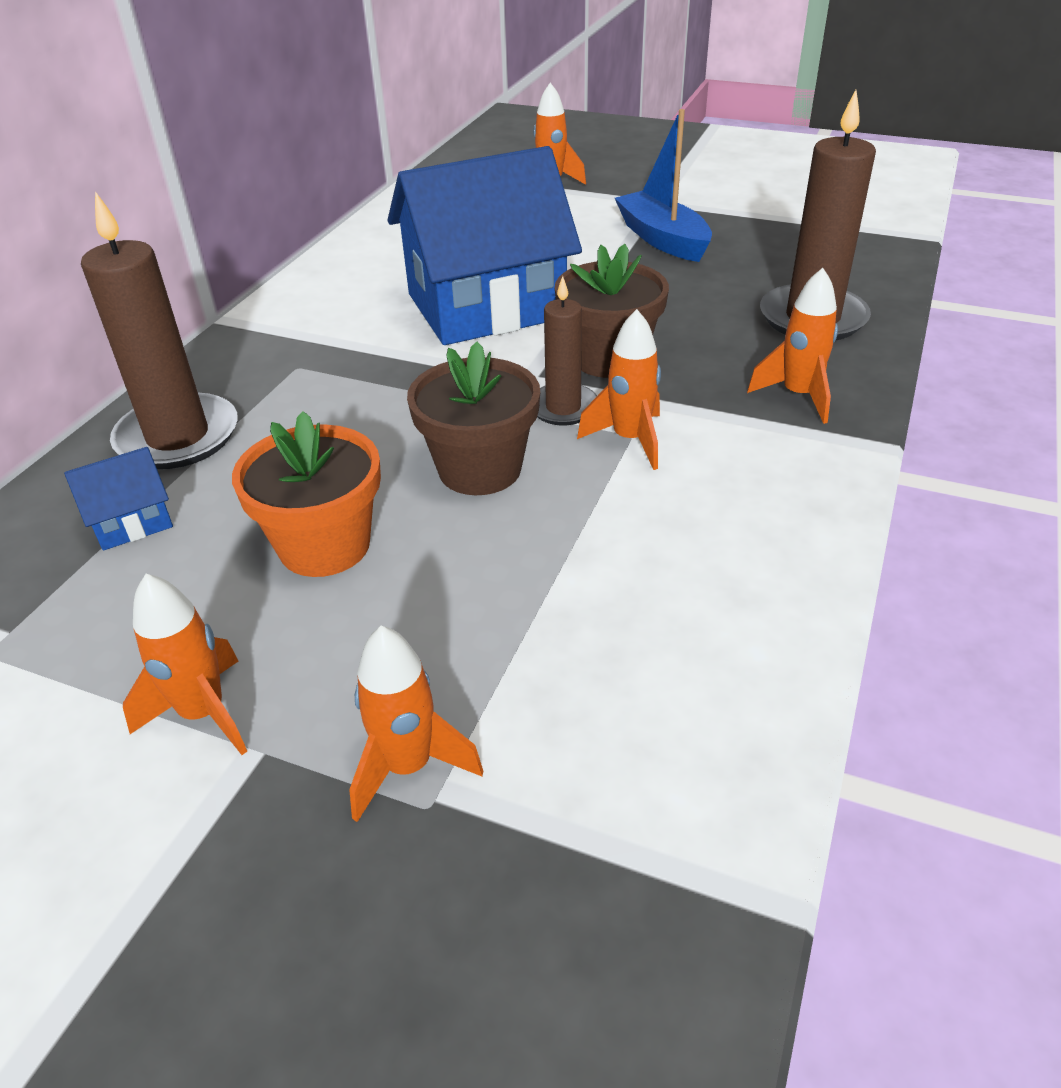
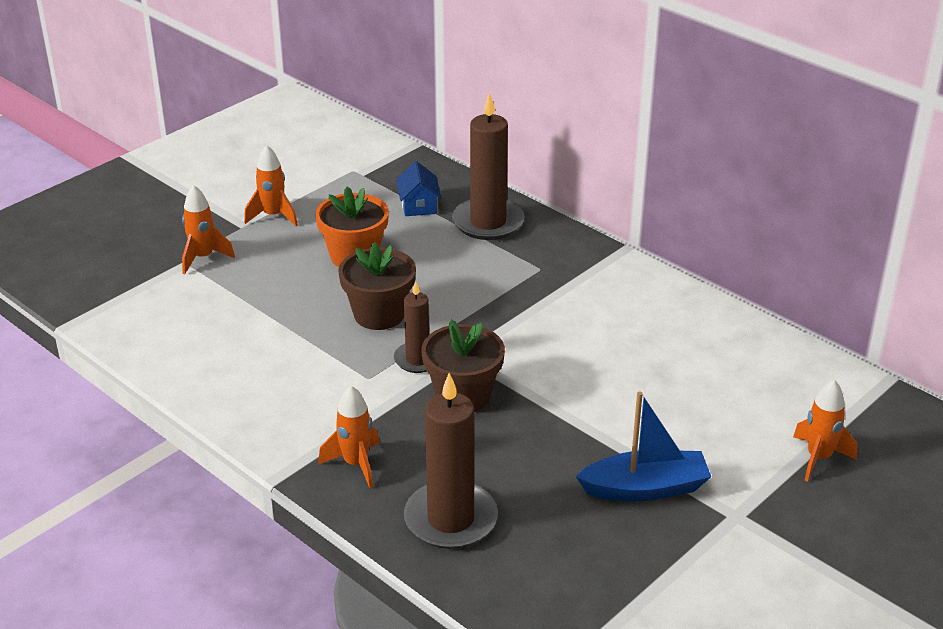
camera: 110 degrees right, 5 degrees down
(486, 306) = (576, 360): blue house -> none
(630, 440) = (364, 375): orange rocket -> none

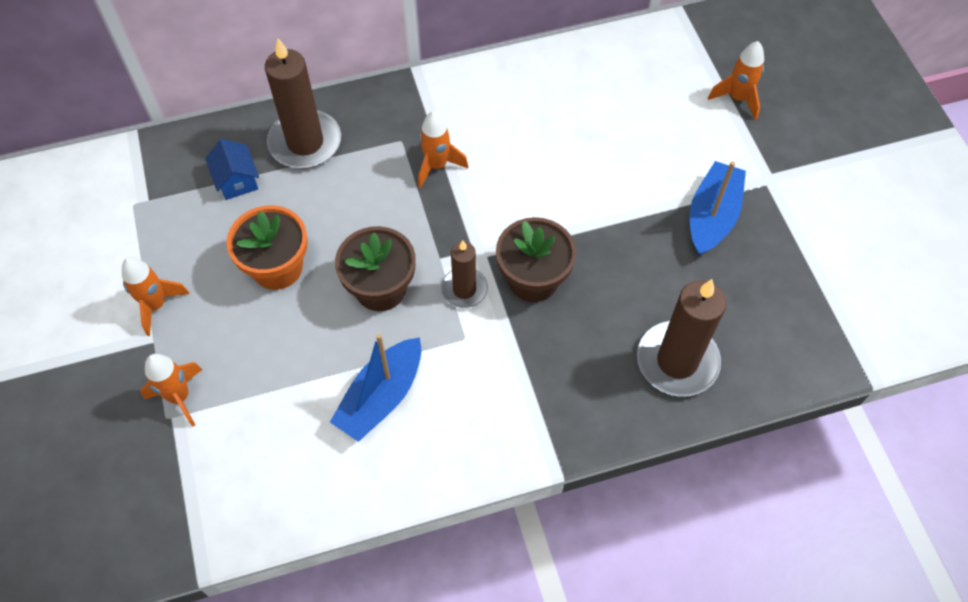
camera: 60 degrees left, 25 degrees up
(275, 354) = (381, 397): none -> blue boat
(356, 464) = (573, 399): orange rocket -> orange rocket (437, 166)
(418, 205) = (237, 180): blue house -> blue house turned 45 degrees clockwise

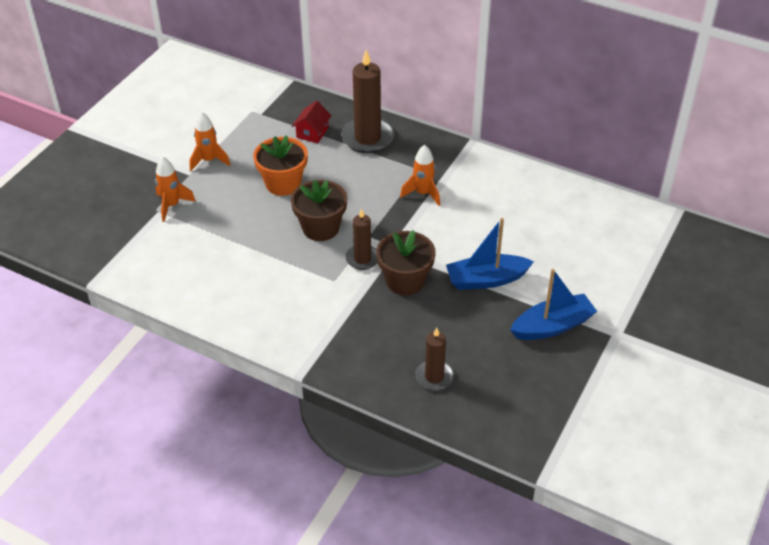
camera: 45 degrees right, 15 degrees down
(237, 180) = (312, 132): blue house -> red house
(381, 397) = (260, 274): blue boat -> blue boat (486, 279)
(677, 361) = (434, 377): brown candle -> brown candle, size x0.59
(737, 98) = (654, 280): orange rocket -> none

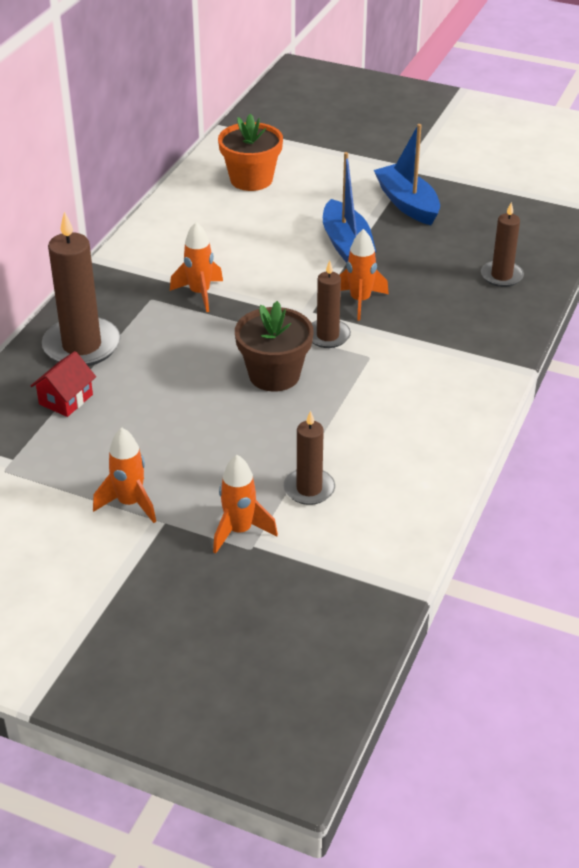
camera: 95 degrees left, 5 degrees down
(200, 238) = (309, 489): none -> brown candle
(283, 183) = (183, 418): orange flower pot -> orange flower pot (251, 179)
(312, 132) = (66, 399): red house -> red house turned 75 degrees counterclockwise
(405, 281) = (360, 301): brown flower pot -> orange rocket

